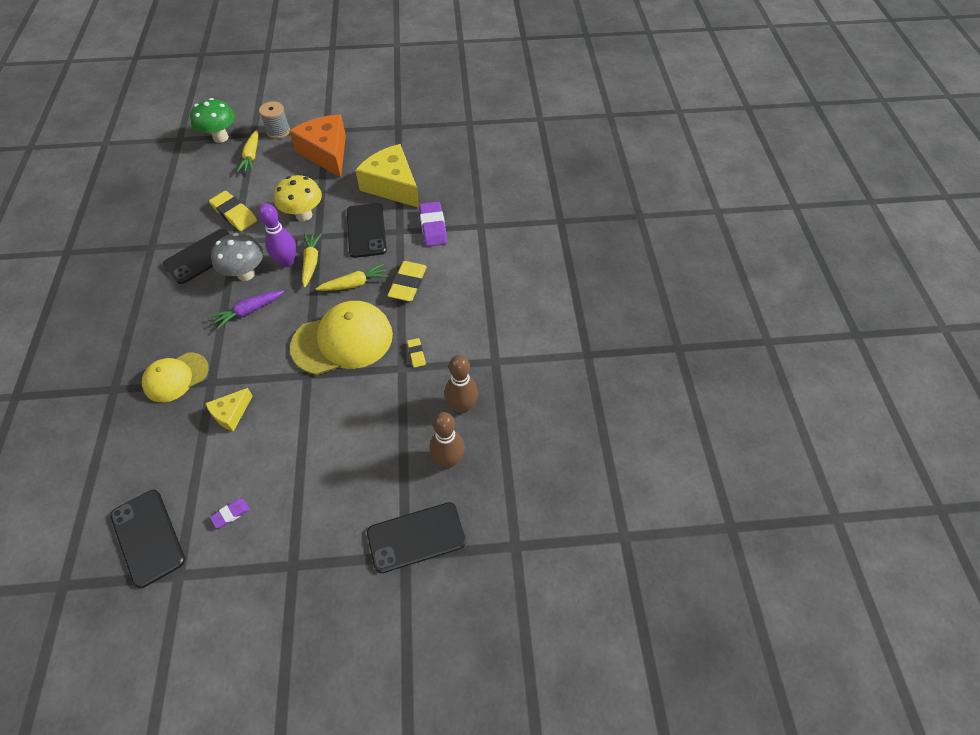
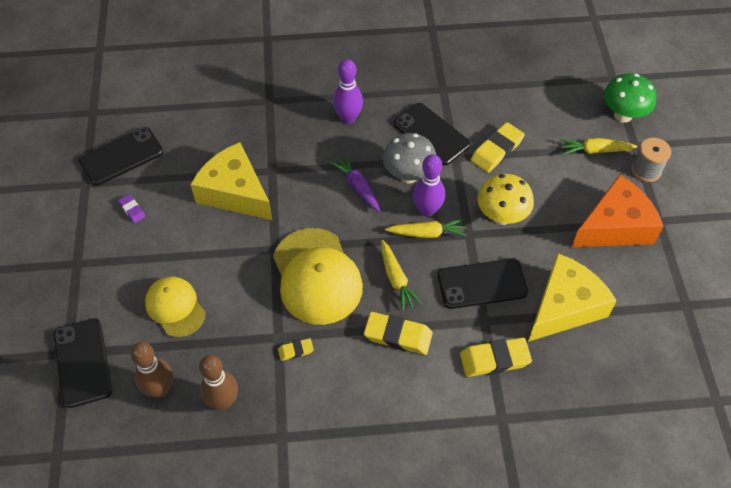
camera: 90 degrees right, 0 degrees up
(162, 319) = (348, 118): none -> purple bowling pin
(176, 377) = (279, 142): yellow cap -> yellow cap (175, 307)
(231, 413) = (235, 192): yellow cheese -> yellow cheese, size x2.00
(433, 227) = (494, 359): purple eraser -> yellow eraser

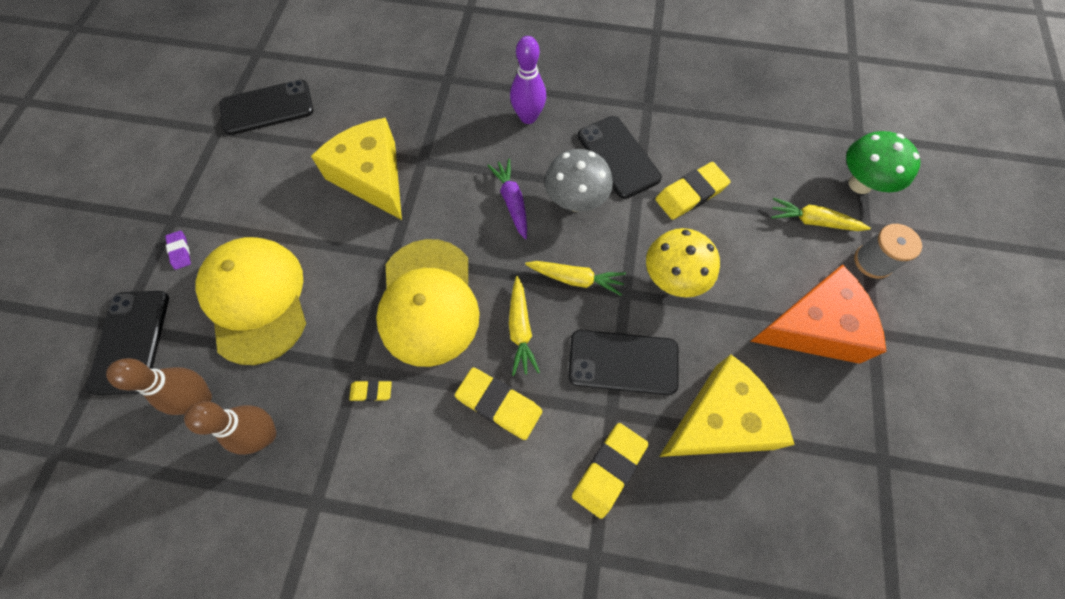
camera: 15 degrees right, 10 degrees up
(132, 210) = (254, 172): purple eraser -> purple eraser (180, 251)
(175, 307) = (256, 300): yellow cap -> yellow cap, size x1.63
(427, 210) = (584, 250): purple bowling pin -> none
(494, 359) = (609, 470): yellow eraser -> yellow eraser turned 60 degrees counterclockwise

